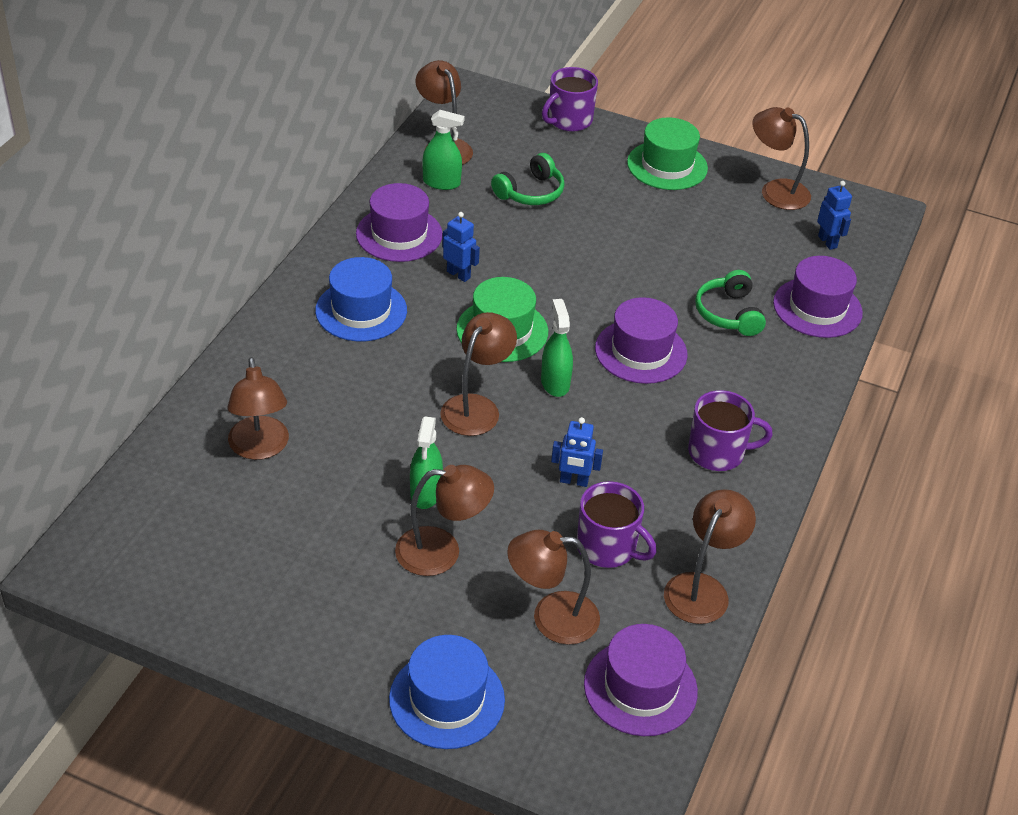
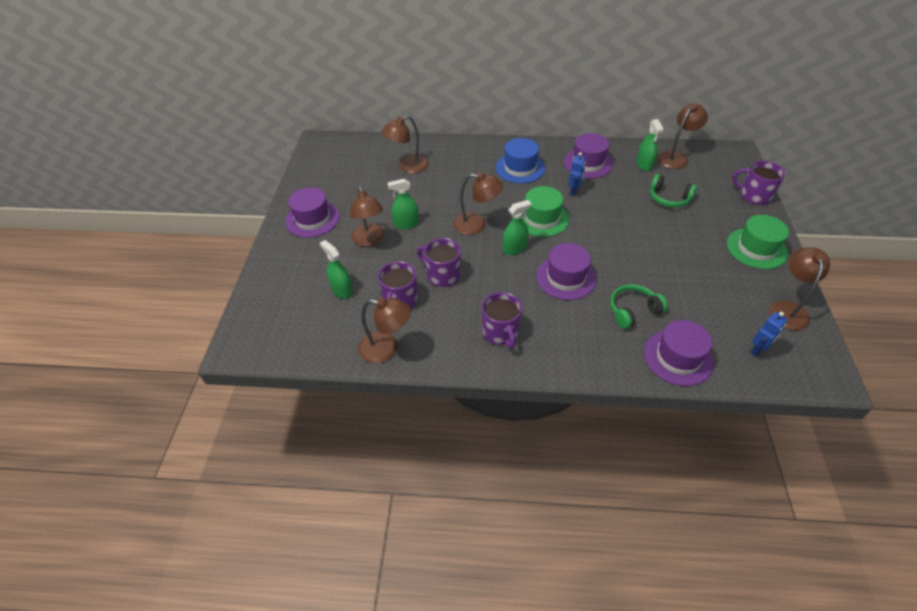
camera: 75 degrees right, 5 degrees up
(447, 699) = (279, 267): blue hat -> none
(551, 617) = (342, 290): brown lamp -> green spray bottle
(574, 481) = (442, 275): blue robot -> purple mug
(640, 687) = (306, 337): purple hat -> purple hat (312, 219)

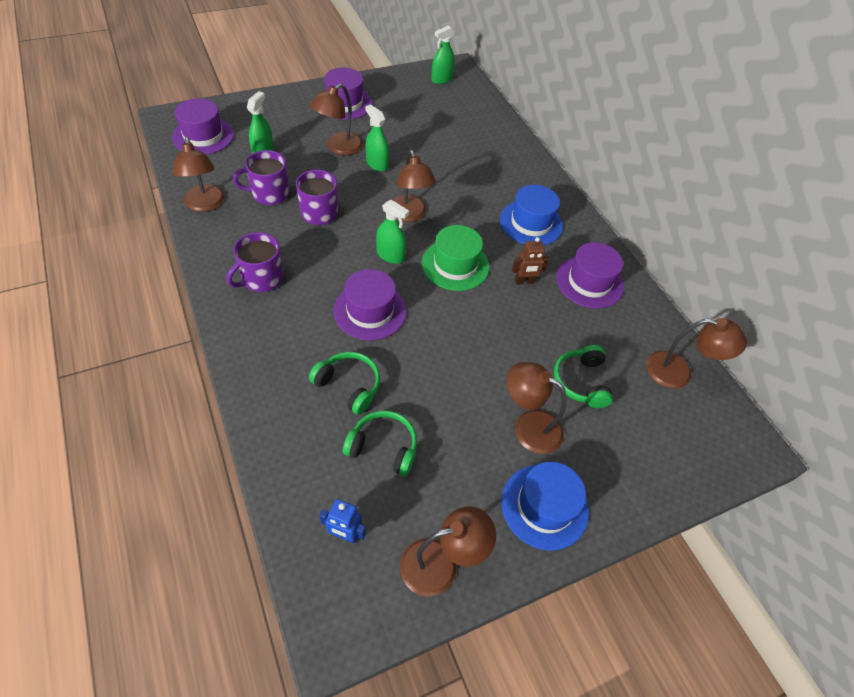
camera: 55 degrees right, 5 degrees up
(408, 166) = (465, 137): brown lamp -> brown lamp (528, 426)
(574, 191) = (524, 281): blue robot -> brown robot
(644, 165) = (631, 340): green spray bottle -> green spray bottle (441, 79)
(678, 357) = (293, 446): purple hat -> purple hat (203, 136)
(693, 308) = (383, 447): none -> green headphones
(754, 195) = (664, 487): purple mug -> none
(756, 248) = (544, 506): green hat -> blue hat

